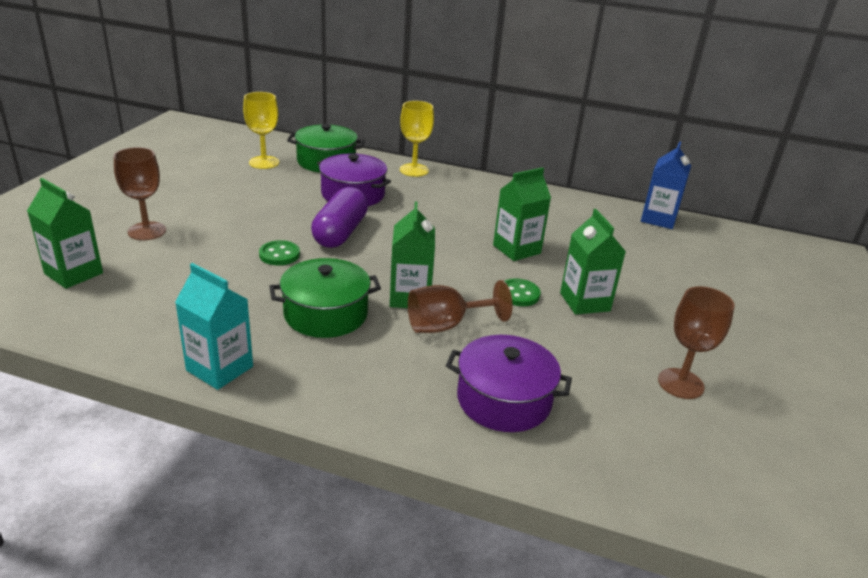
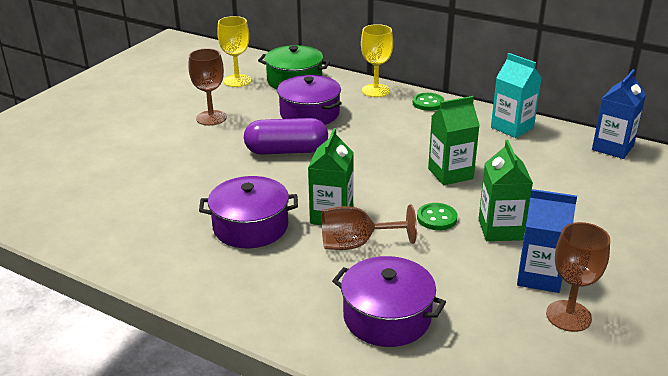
camera: 15 degrees right, 0 degrees up
(74, 273) = (51, 179): green carton -> none
(147, 231) = (119, 143): brown goblet -> brown goblet (211, 118)
(220, 368) = (147, 269): turquoise carton -> turquoise carton (512, 127)
(279, 254) = (226, 170): green button -> green button (428, 103)
(326, 314) = (250, 227): green pot -> purple pot
(340, 232) = (286, 151): purple capsule -> purple capsule turned 60 degrees clockwise
(638, 346) = (539, 276): none -> blue carton

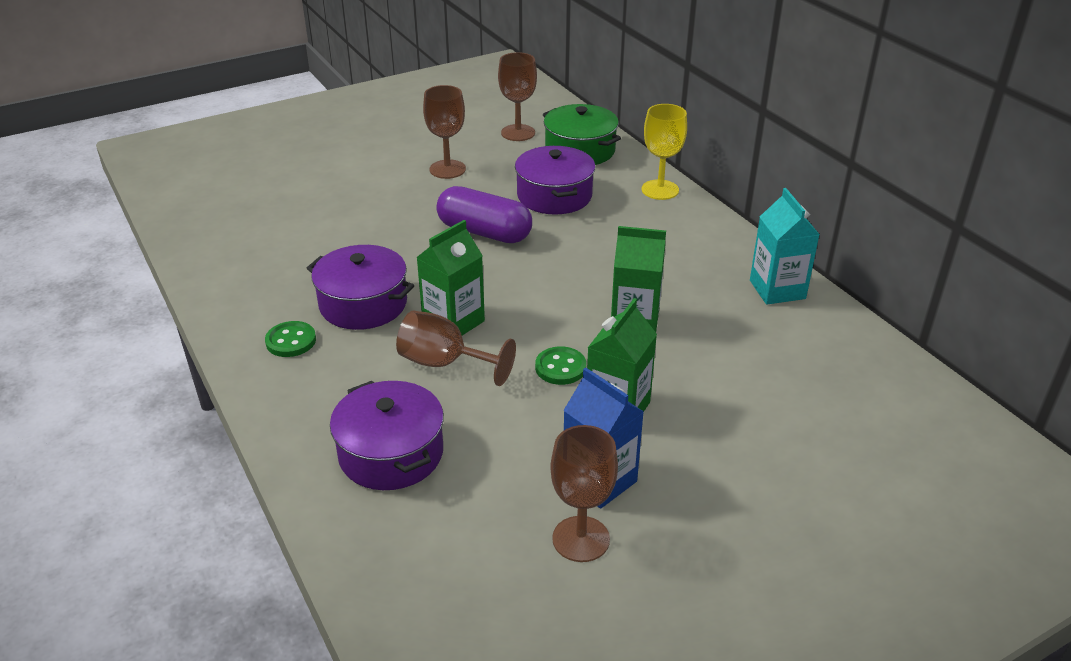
camera: 30 degrees right, 5 degrees up
(237, 81) = (518, 133): yellow goblet -> brown goblet
(428, 103) = (706, 225): green button -> green button (291, 341)
(612, 148) = (884, 361): blue carton -> none

